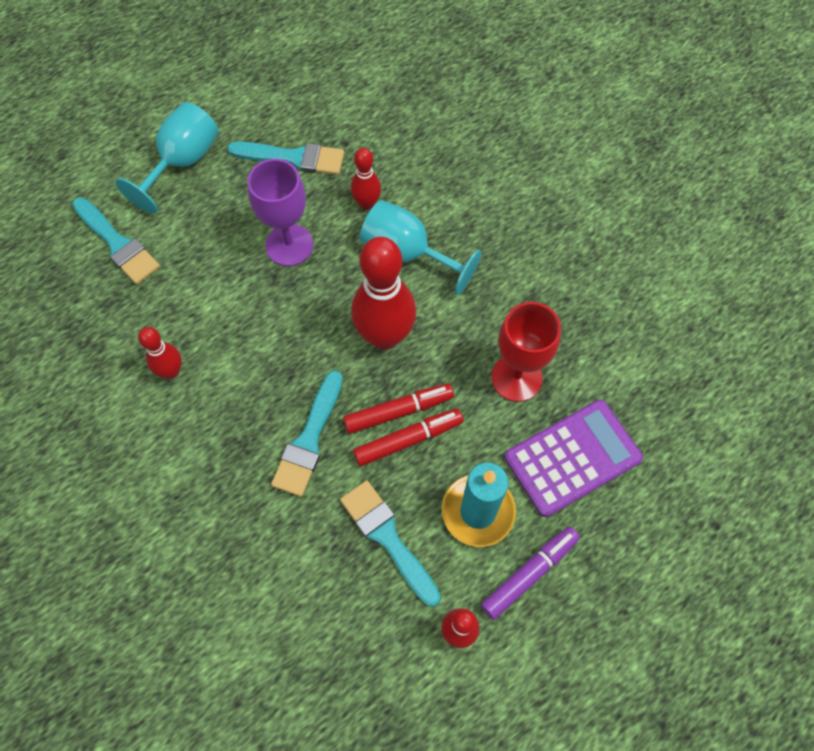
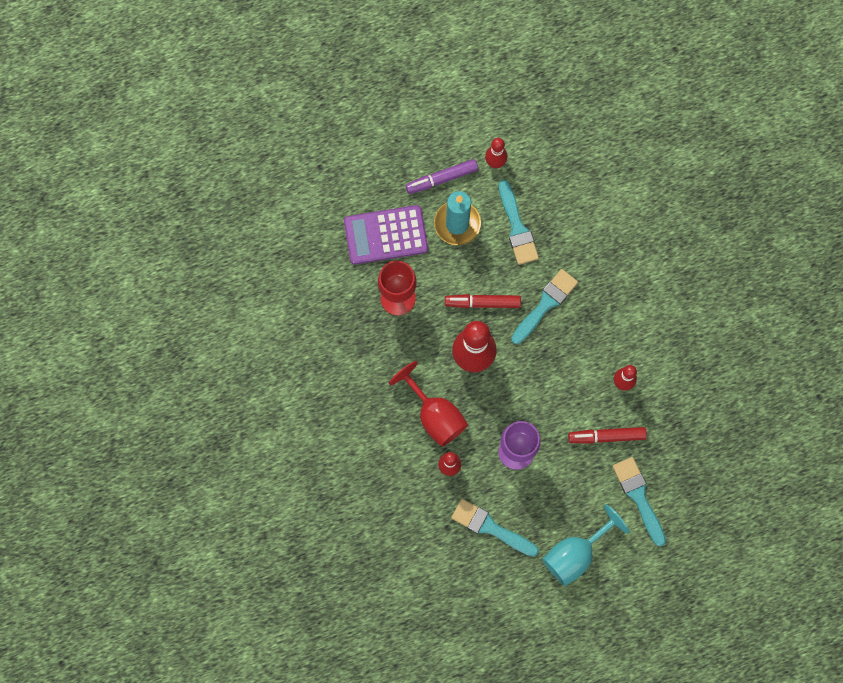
camera: 160 degrees left, 10 degrees up
(407, 253) = (435, 415): turquoise goblet -> red goblet
(408, 439) = (483, 282): red marker -> red marker (606, 436)

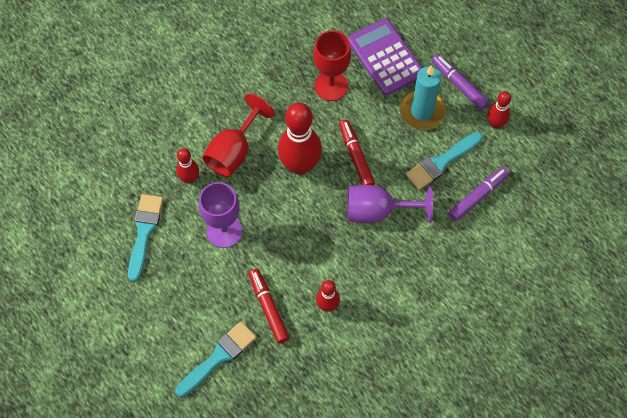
camera: 70 degrees right, 10 degrees down
(545, 304) = (377, 211): turquoise brush -> purple goblet
(563, 209) = (478, 196): none -> purple marker
(575, 554) = (143, 315): turquoise goblet -> none

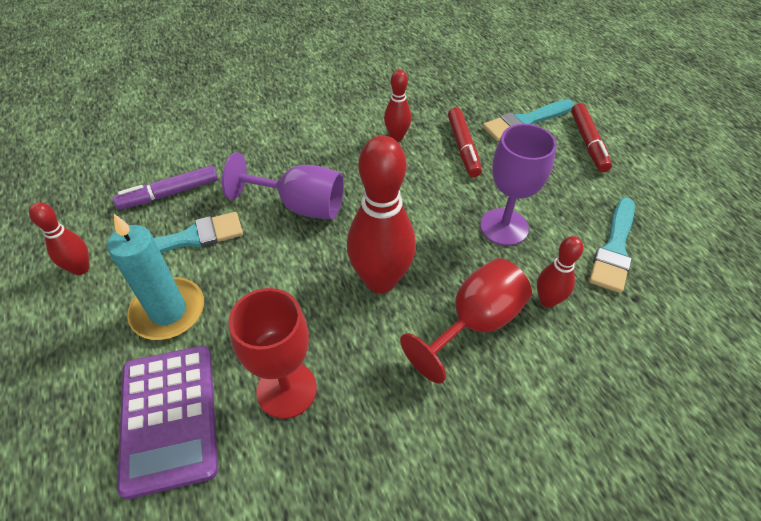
camera: 165 degrees left, 15 degrees down
(356, 156) = (297, 273): red marker -> red marker (588, 143)
(459, 85) = (86, 337): purple marker -> none

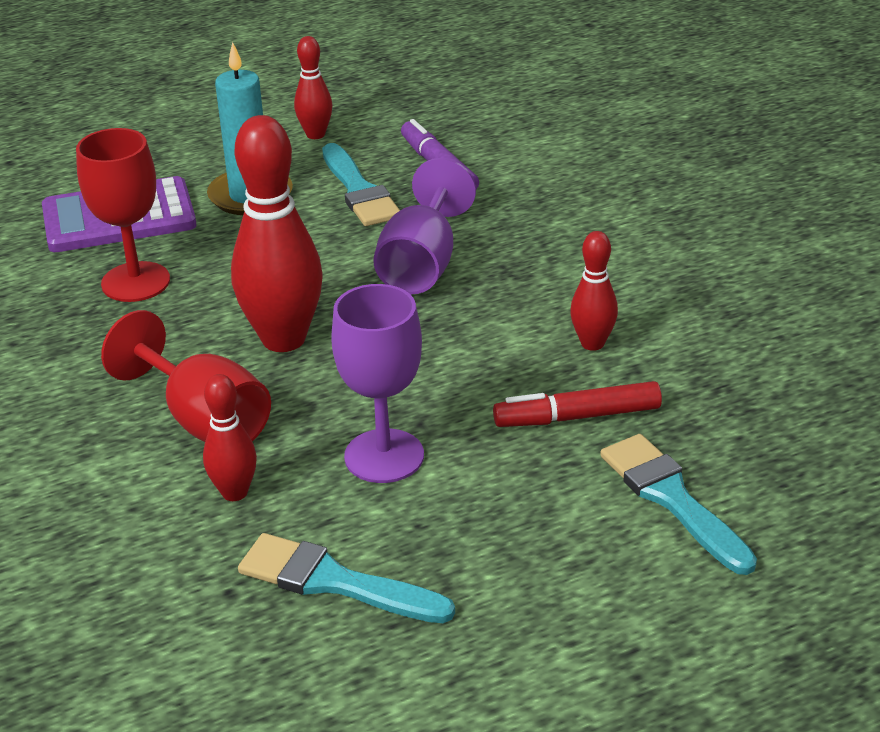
camera: 90 degrees right, 15 degrees down
(588, 143) = (622, 584): red marker -> none

